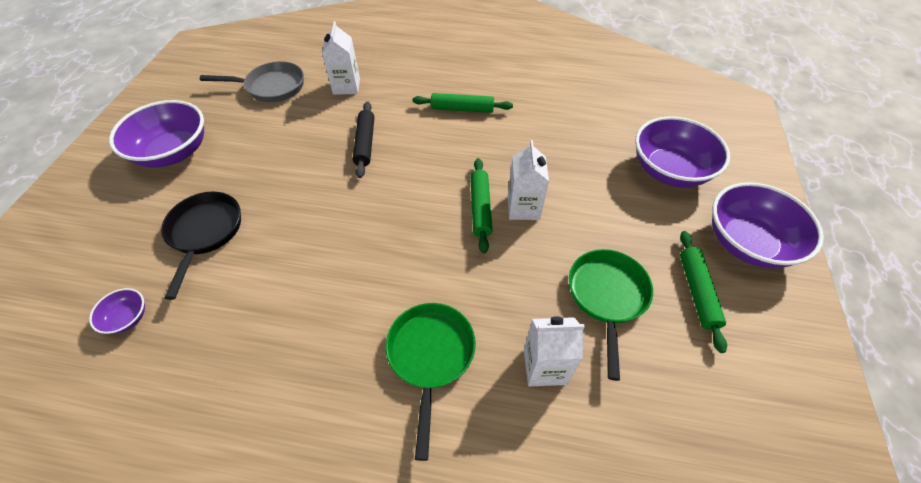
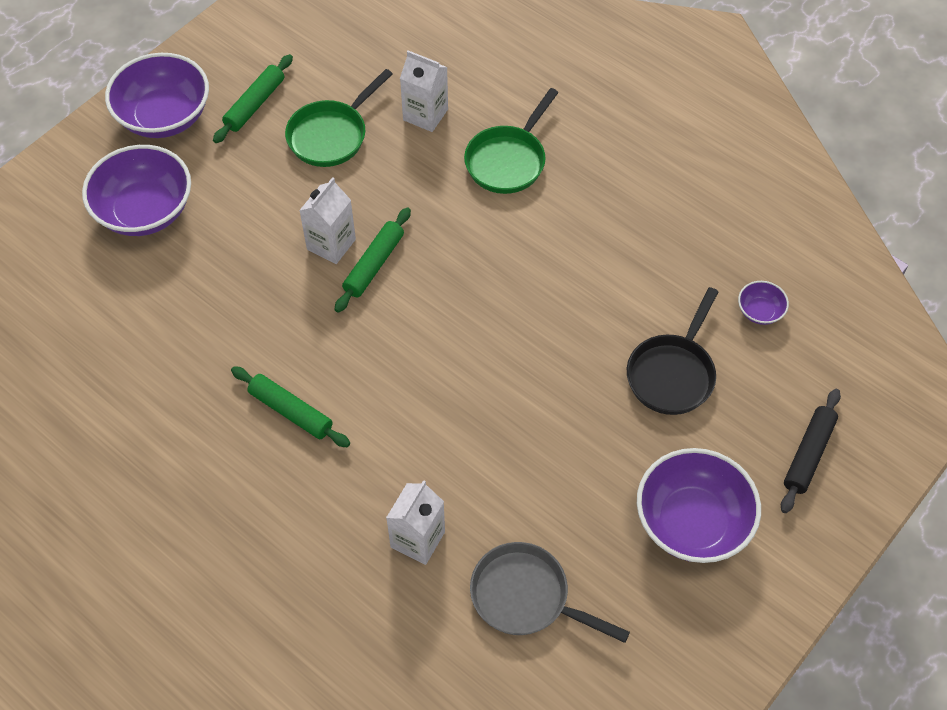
camera: 150 degrees left, 5 degrees up
(365, 143) = (446, 415): black rolling pin -> black rolling pin (808, 454)

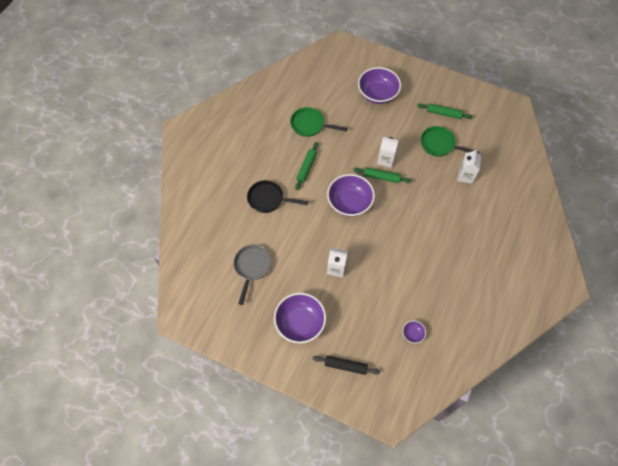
camera: 75 degrees right, 5 degrees up
(164, 116) = (424, 86): purple bowl -> purple bowl (349, 202)
(417, 539) = (266, 224): white carton -> white carton (336, 268)
(508, 161) = (454, 214): green pan -> green pan (310, 125)
(672, 374) = (368, 302): black pan -> black pan (268, 199)

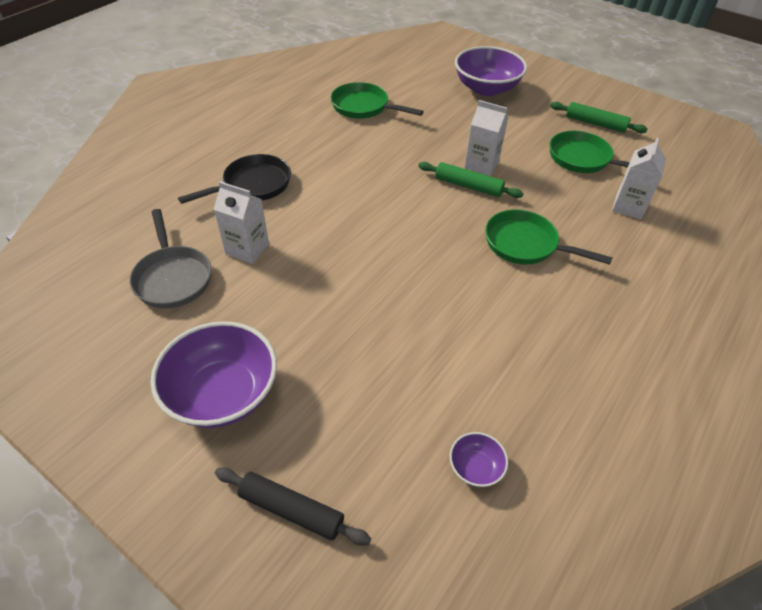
camera: 10 degrees right, 15 degrees down
(252, 267) = (173, 278): grey pan -> grey pan turned 135 degrees clockwise
(268, 199) = (253, 185): black pan -> black pan turned 120 degrees clockwise
(306, 168) = (338, 155): green rolling pin -> none
(336, 268) = (339, 308): white carton -> white carton (247, 249)
(349, 202) = (398, 211): purple bowl -> none
(417, 212) = (525, 244): none -> green pan

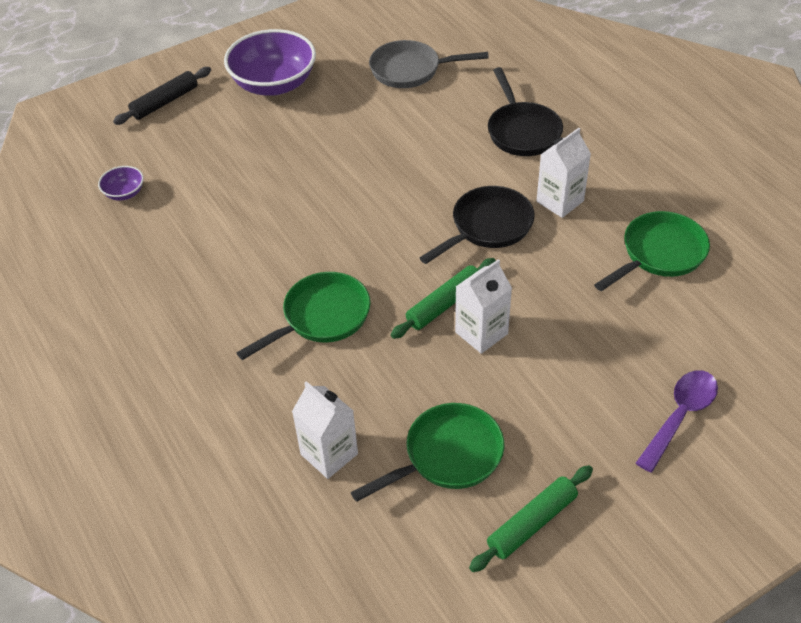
camera: 115 degrees right, 0 degrees up
(247, 249) = (424, 115): white carton -> white carton (560, 201)
(378, 181) = (488, 227): none -> black pan
(486, 88) = (680, 416): purple bowl -> purple spoon

